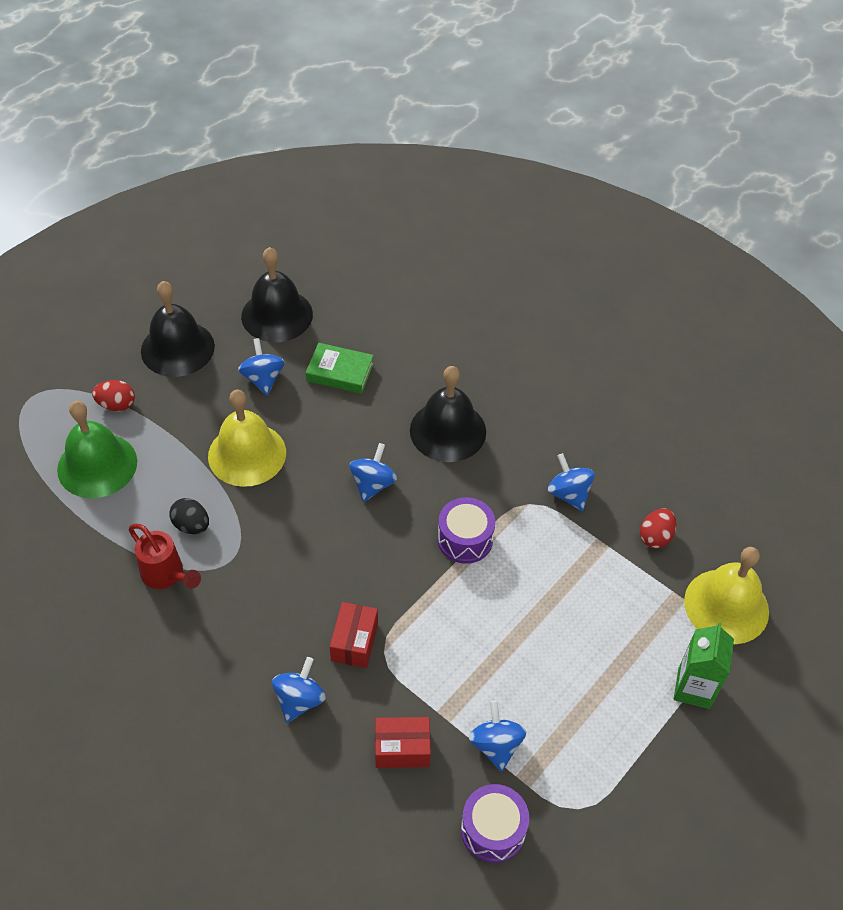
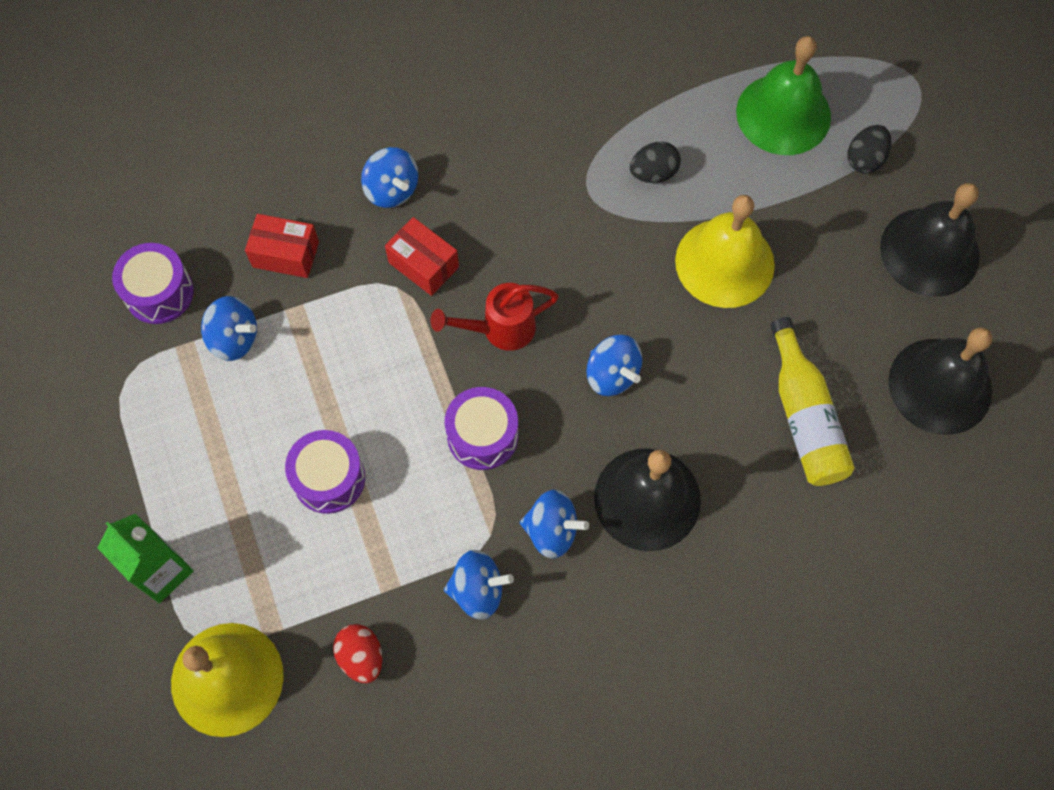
camera: 120 degrees right, 15 degrees up
(117, 405) = (865, 159): red egg -> black egg
(167, 576) = (602, 129): red watering can -> red watering can (499, 329)
(263, 379) = (834, 325): blue spinning top -> blue spinning top (552, 531)
(340, 372) = (804, 417): green book -> yellow bottle
(402, 749) = (285, 254): red box -> red box turned 75 degrees clockwise
(557, 618) = (329, 478): none -> purple drum

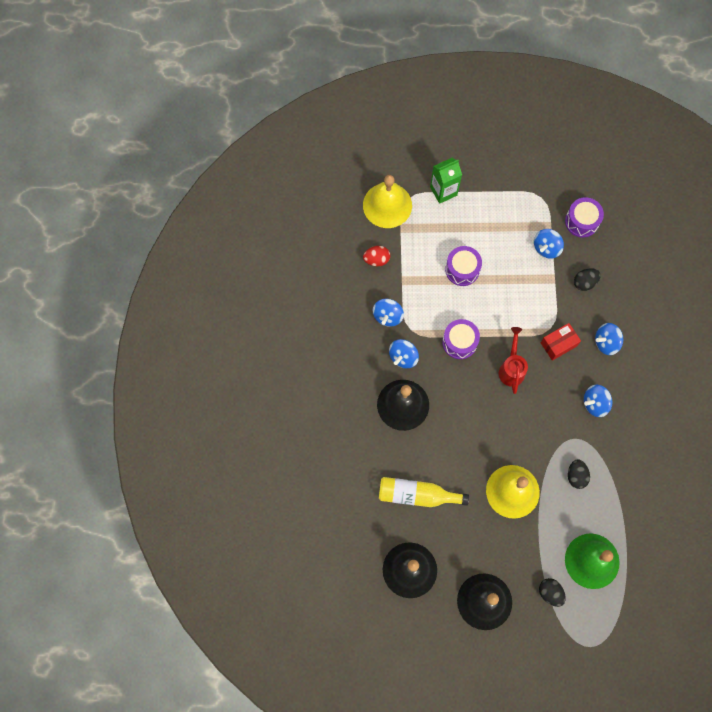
camera: 110 degrees right, 5 degrees up
(285, 254) = (584, 282): red box -> black egg
(612, 375) = (470, 412): blue spinning top -> blue spinning top (595, 403)

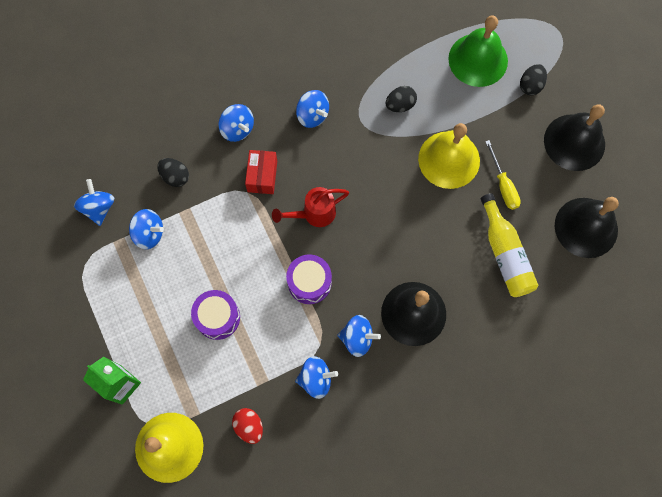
camera: 115 degrees left, 0 degrees up
(473, 523) = (503, 185): none -> yellow screwdriver
(558, 344) = (262, 176): red box -> red box turned 60 degrees clockwise
(581, 221) = (99, 208): purple drum -> blue spinning top

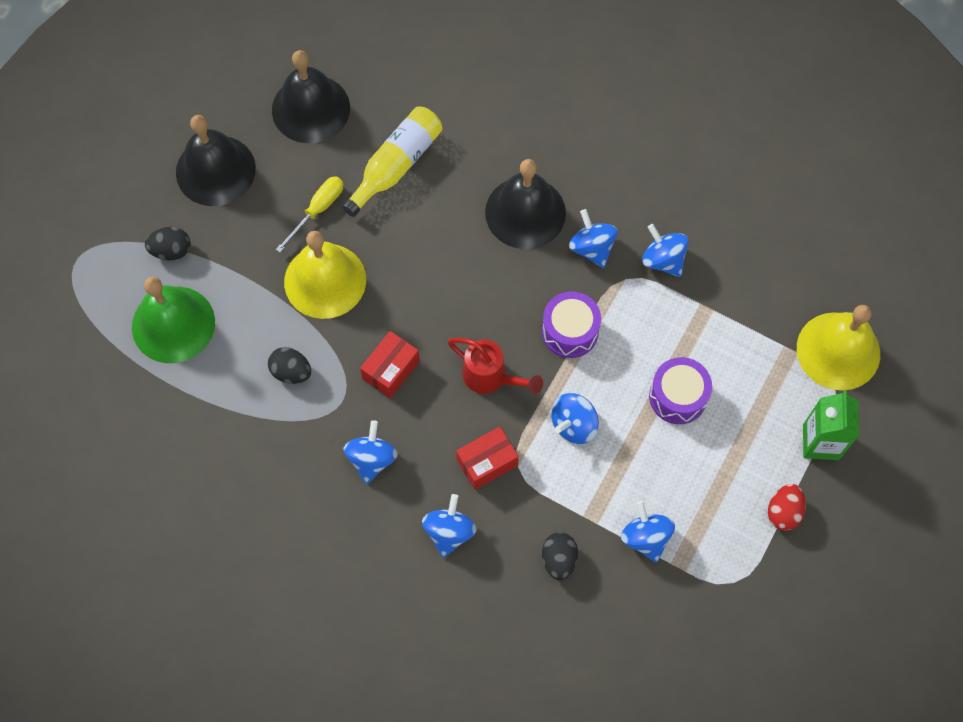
camera: 125 degrees left, 5 degrees down
(99, 208) = (660, 619): blue spinning top -> blue spinning top (574, 425)
(249, 426) = (757, 290): red egg -> red egg (783, 512)
(361, 160) = (391, 370): none -> red box

